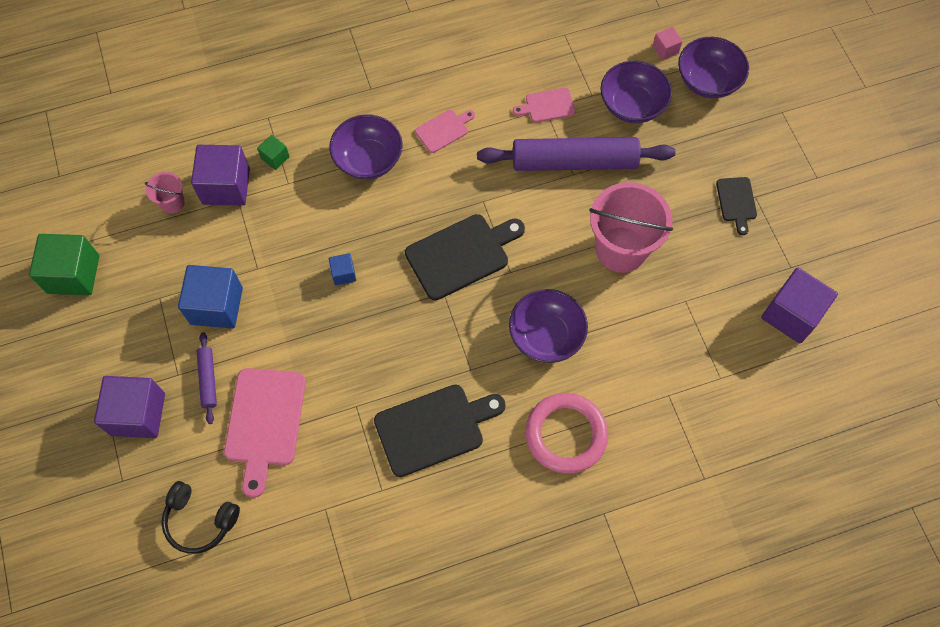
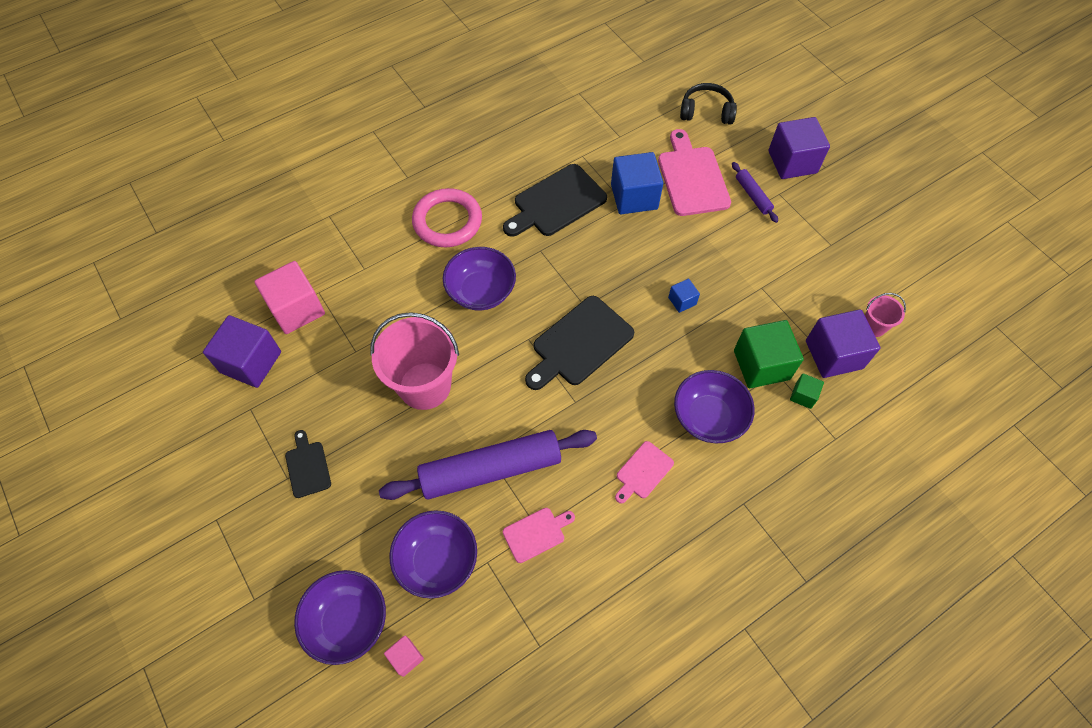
camera: 165 degrees right, 5 degrees down
(73, 274) = (916, 246): green cube -> green cube (761, 365)
(216, 306) = (779, 249): blue cube -> blue cube (634, 197)
(744, 363) = (297, 309): none -> pink cube

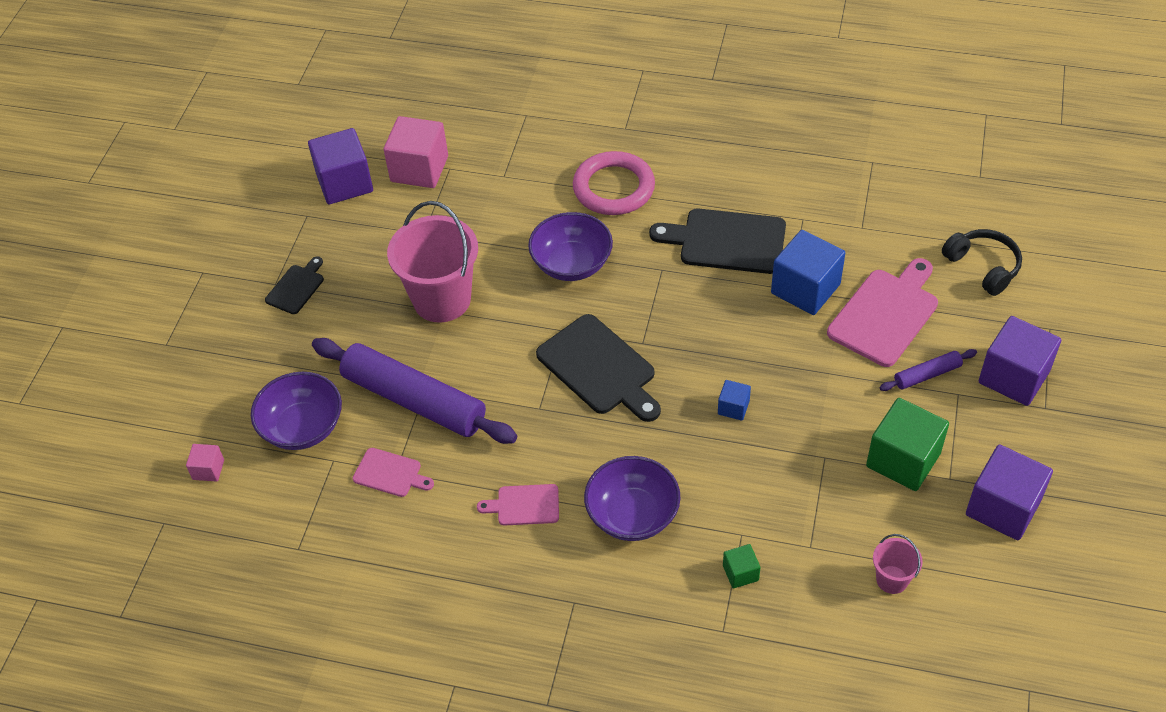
camera: 50 degrees right, 10 degrees down
(348, 621) = (202, 412): purple bowl -> none
(579, 343) = (599, 368): black cutting board -> black cutting board turned 135 degrees counterclockwise
(752, 195) = (927, 375): purple rolling pin -> purple rolling pin turned 45 degrees clockwise
(761, 365) = (736, 517): green cube -> green cube (903, 460)
(834, 354) = (817, 567): purple cube -> purple cube (1003, 507)

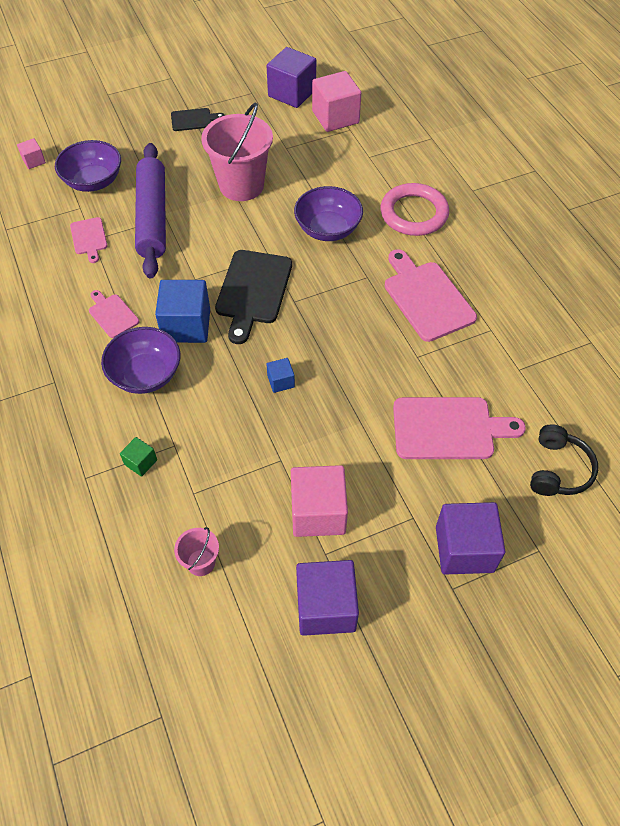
camera: 50 degrees right, 5 degrees up
(726, 241) = (426, 298): black cutting board -> pink cutting board
(805, 289) = (426, 366): blue cube -> blue cube (186, 325)
(903, 460) = (318, 512): green cube -> pink cube
(927, 375) = (413, 486): purple rolling pin -> none

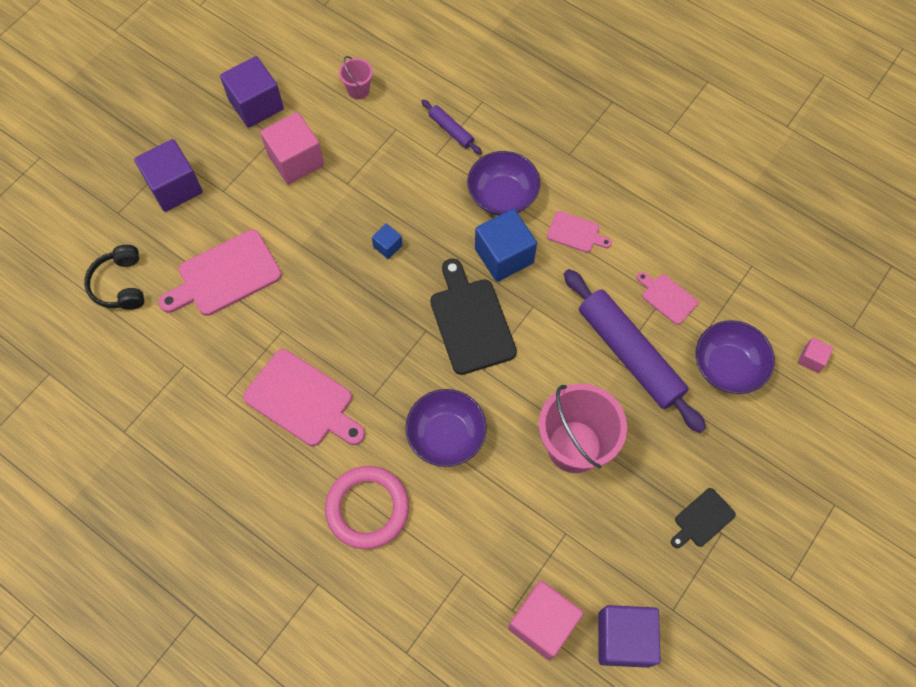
camera: 150 degrees right, 10 degrees up
(141, 462) = (451, 130): green cube -> purple rolling pin

